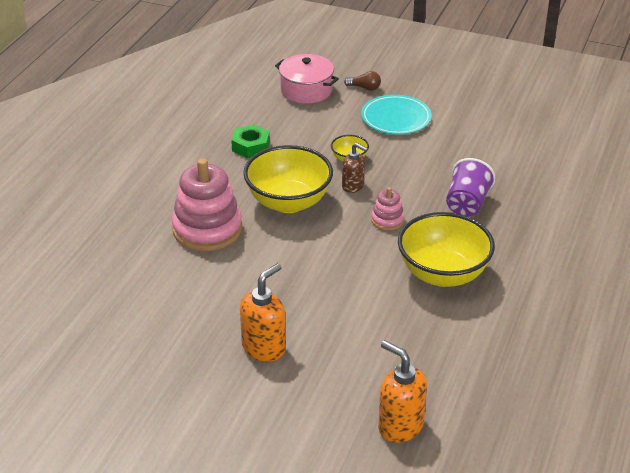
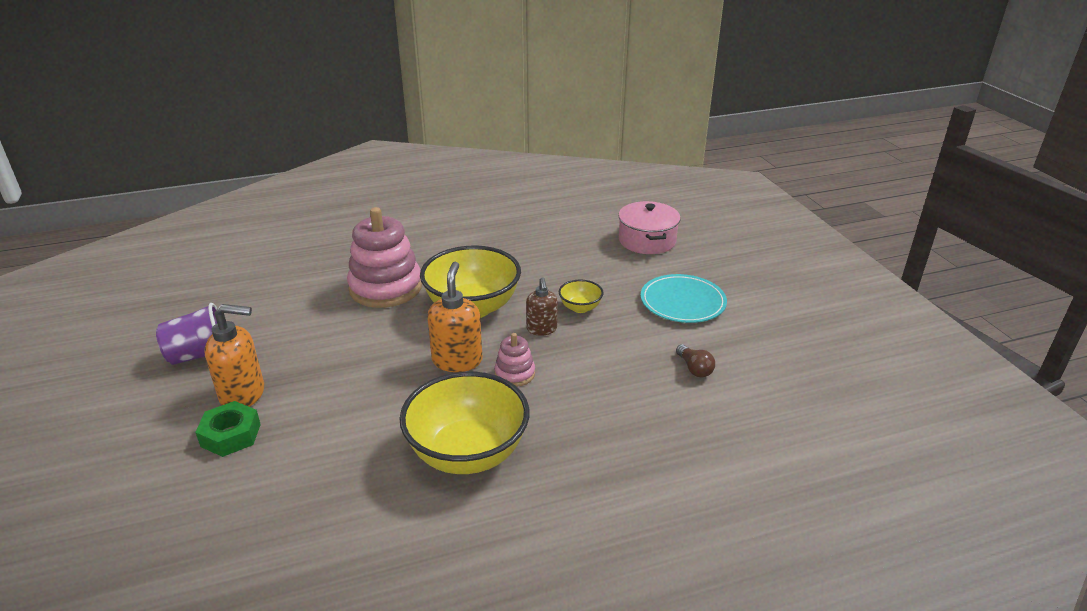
camera: 50 degrees right, 5 degrees down
(250, 146) = (527, 254): green nut -> green nut (231, 435)
(364, 88) = (700, 265): brown light bulb -> brown light bulb (694, 369)
(400, 426) = (177, 547): orange soap dispenser -> orange soap dispenser (457, 360)
(467, 204) = (608, 412): purple cup -> purple cup (200, 355)

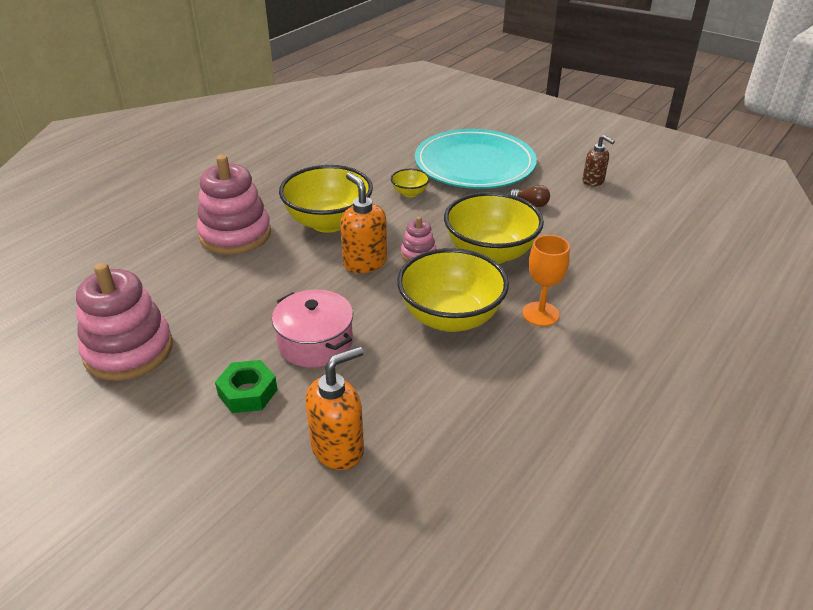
camera: 35 degrees left, 5 degrees up
(200, 355) = (128, 350): purple cup -> pink stacking toy
(243, 394) = (216, 360): orange soap dispenser -> orange soap dispenser (338, 448)
(542, 329) = (400, 217): brown soap dispenser -> brown soap dispenser (593, 181)
(558, 496) = (540, 314): none -> orange goblet
(585, 405) = (490, 253): none -> yellow bowl
(647, 240) = (401, 131): pink pot -> pink pot (315, 343)
(682, 302) = (474, 164): turquoise plate -> turquoise plate, size x1.71

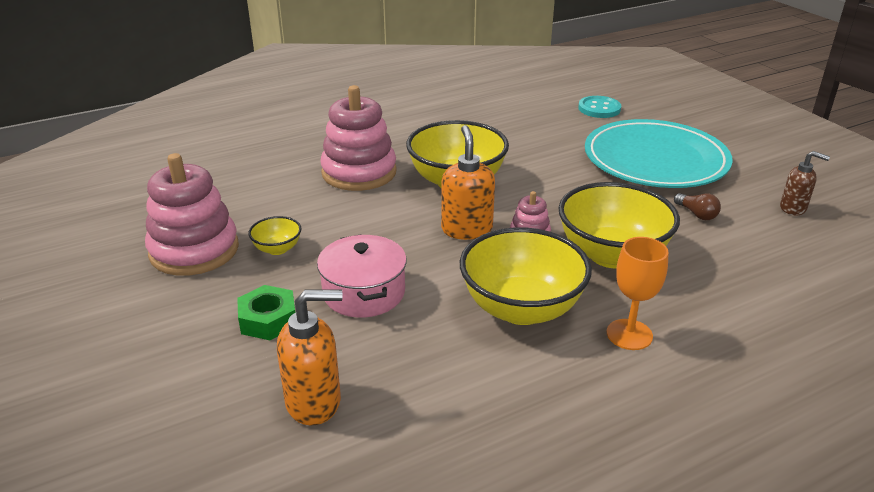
camera: 25 degrees right, 5 degrees down
(404, 128) = (599, 109): none -> turquoise button
(410, 193) = (562, 173): yellow bowl -> yellow bowl (277, 249)
(593, 181) = (793, 208): brown soap dispenser -> brown soap dispenser turned 45 degrees counterclockwise

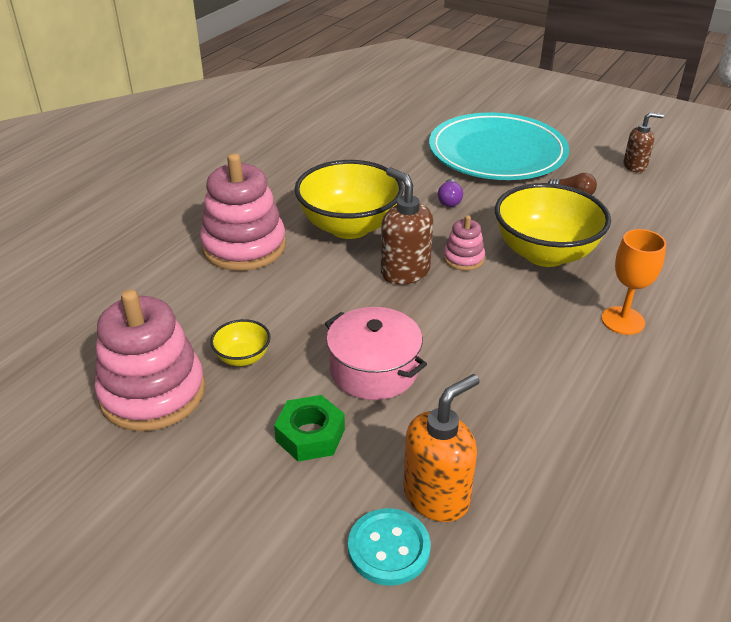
camera: 30 degrees left, 5 degrees up
(466, 229) = (404, 272): orange soap dispenser -> brown soap dispenser
(521, 308) = (522, 330): yellow bowl -> none
(566, 186) = (449, 200): none -> purple light bulb
(599, 109) = (405, 115): turquoise button -> turquoise button (389, 548)

